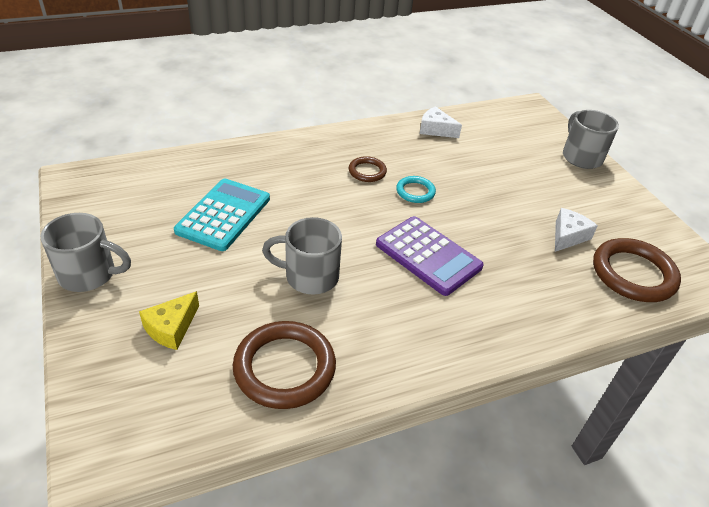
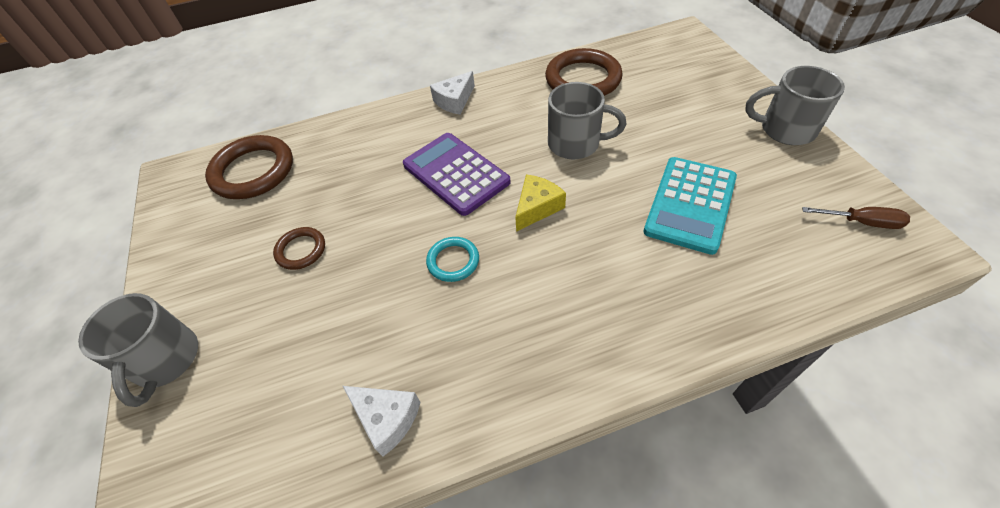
camera: 170 degrees left, 10 degrees up
(99, 193) = (862, 222): none -> brown screwdriver
(171, 328) = (681, 96): yellow cheese -> yellow cheese (537, 207)
(367, 171) = (517, 294): brown ring -> brown ring (301, 250)
(568, 236) = (290, 209): white cheese -> white cheese (454, 101)

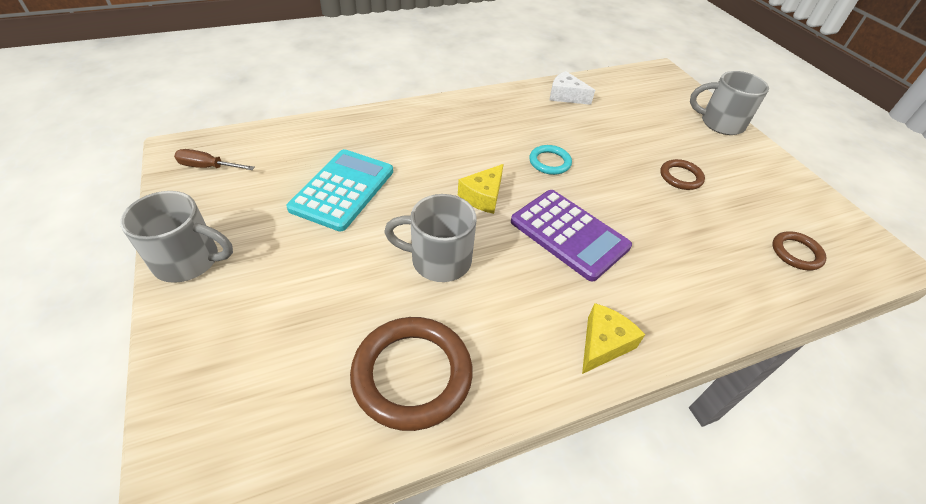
camera: 170 degrees right, 5 degrees down
(166, 361) = (720, 123): grey mug -> grey mug turned 60 degrees counterclockwise
(253, 171) = (796, 253): brown ring -> brown ring, size x0.53
(454, 101) = (603, 344): white cheese -> yellow cheese

